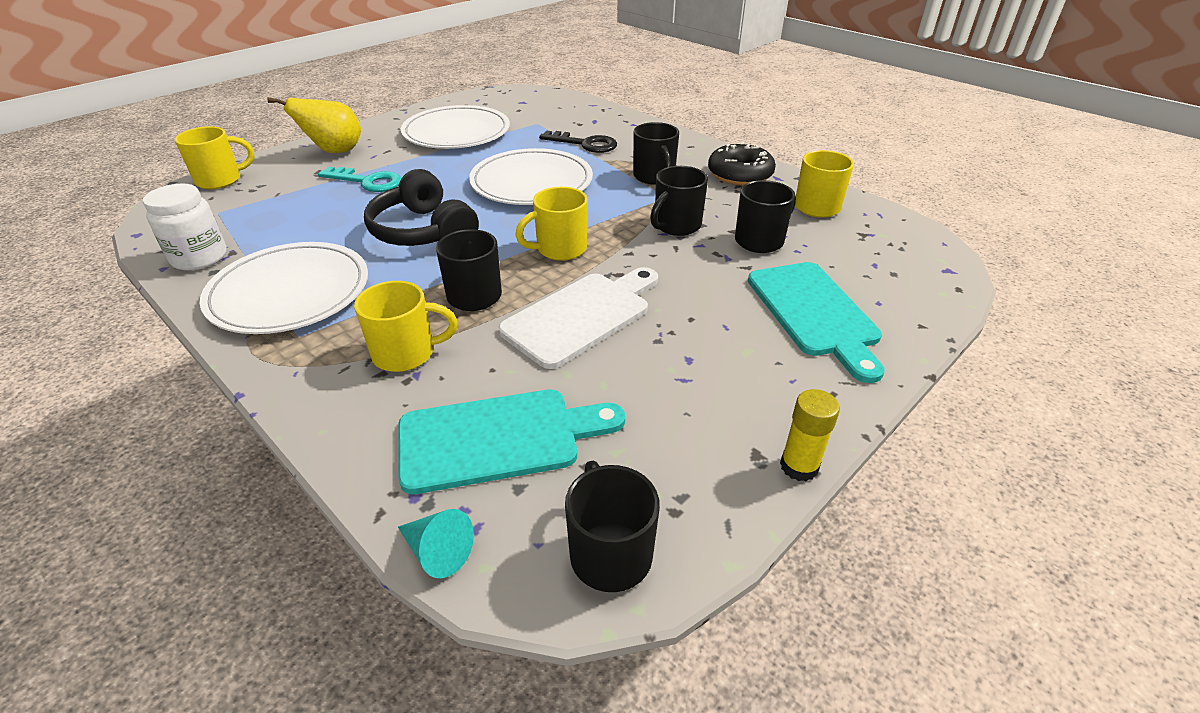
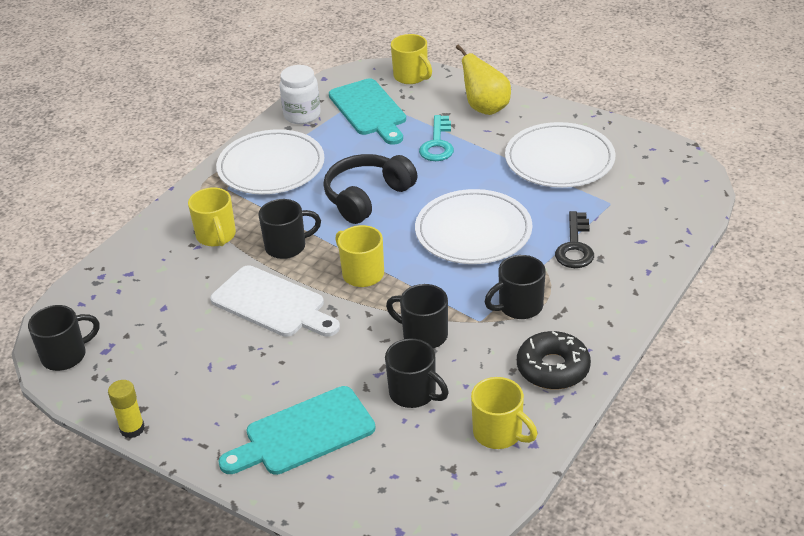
camera: 80 degrees right, 0 degrees up
(437, 551) = (66, 294): turquoise cone -> none
(498, 438) = (145, 295): turquoise cutting board -> turquoise cutting board (369, 110)

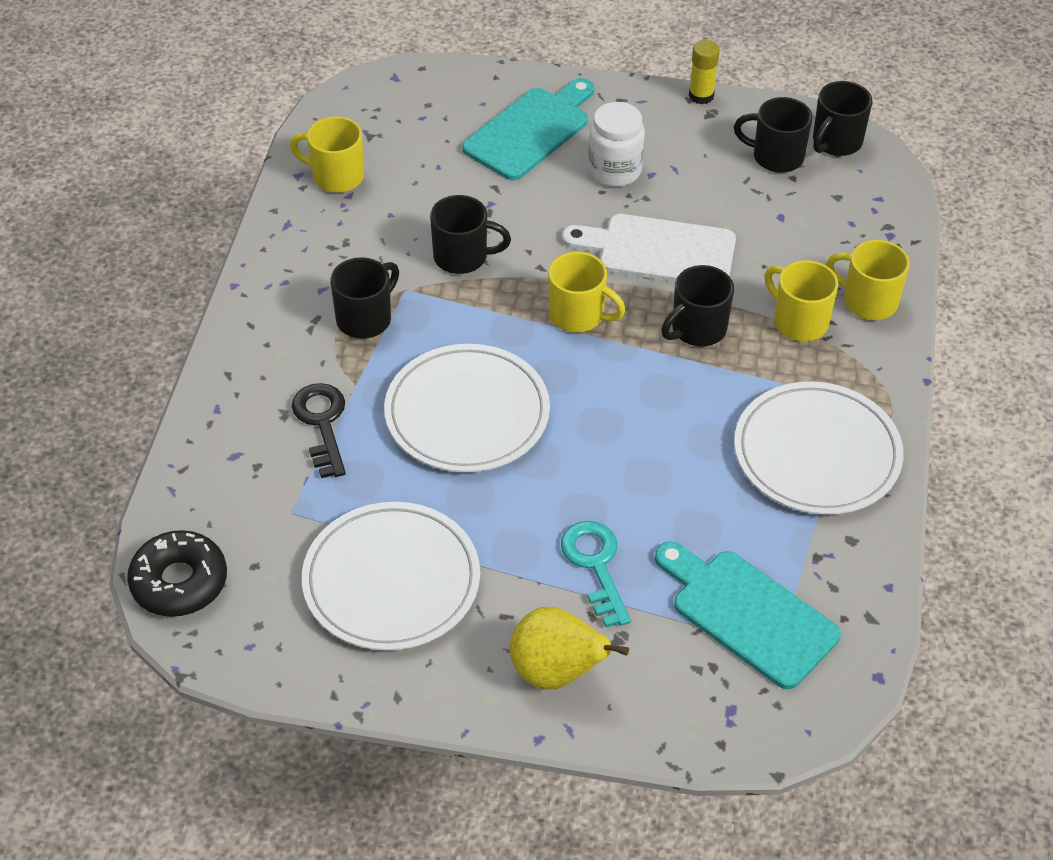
camera: 155 degrees right, 10 degrees up
(302, 115) = (849, 573): white jar -> white jar (614, 171)
(367, 197) = (643, 434): black headphones -> none
(411, 76) = (726, 724): yellow mug -> yellow mug (868, 301)
(414, 393) = (441, 193): black mug -> black mug (776, 157)
(553, 368) = (302, 254): black donut -> black donut (179, 582)

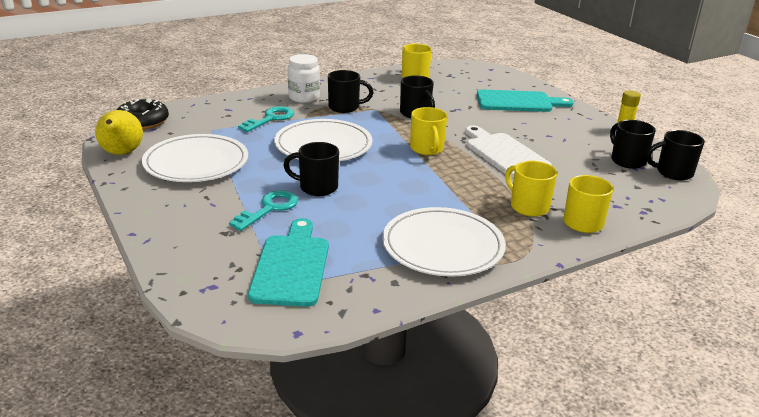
camera: 50 degrees right, 20 degrees down
(322, 423) = (270, 119): black key -> turquoise key
(556, 672) = (183, 223): yellow pear -> yellow pear (121, 153)
(614, 171) = (533, 127): white jar -> white jar (304, 98)
(697, 329) = (471, 181): black mug -> black mug (317, 187)
(799, 321) = (528, 206): yellow mug -> yellow mug turned 45 degrees counterclockwise

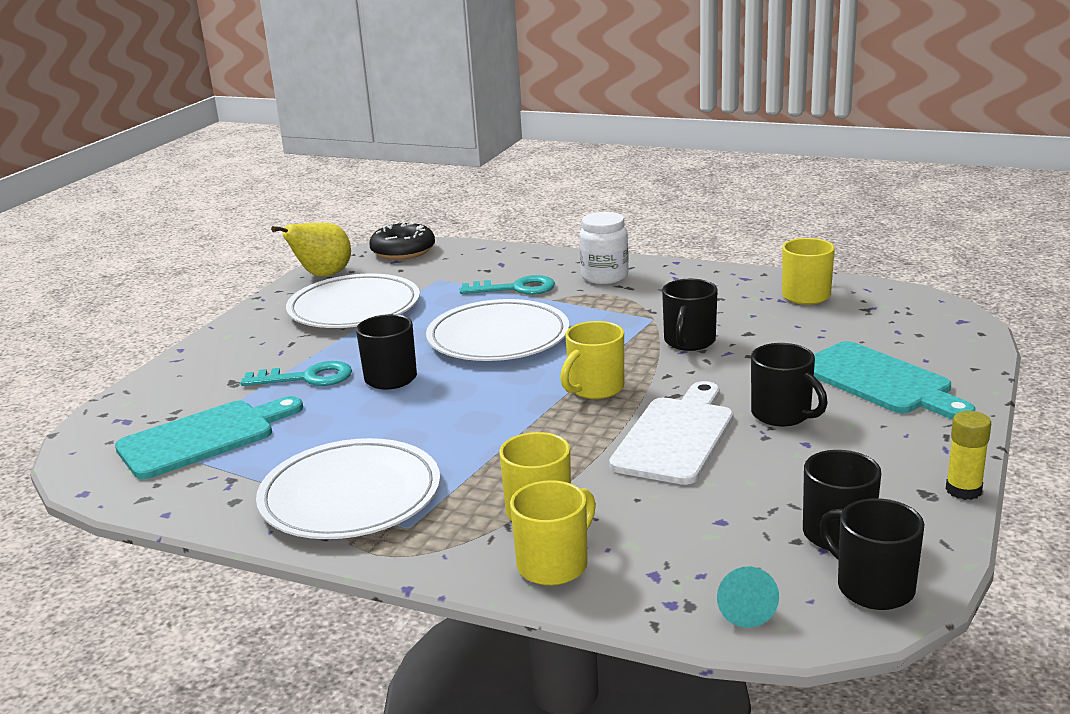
camera: 55 degrees right, 5 degrees down
(345, 107) = (622, 303): black mug -> black mug (782, 415)
(662, 200) = (744, 608): none -> turquoise cone

